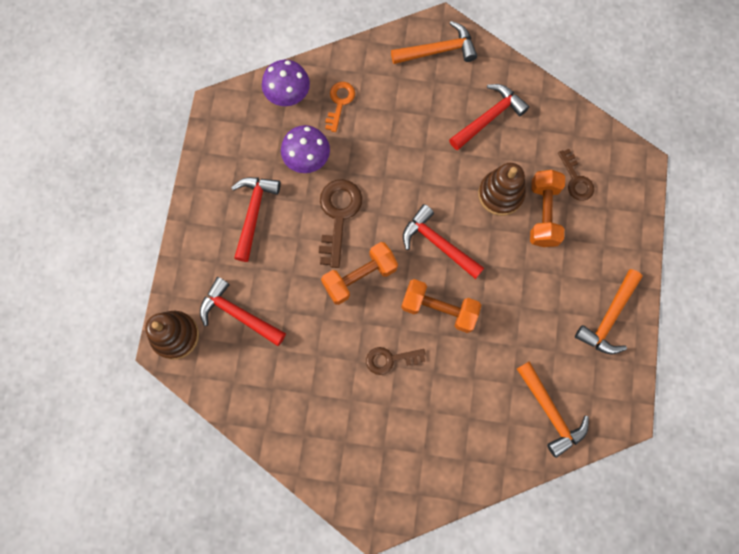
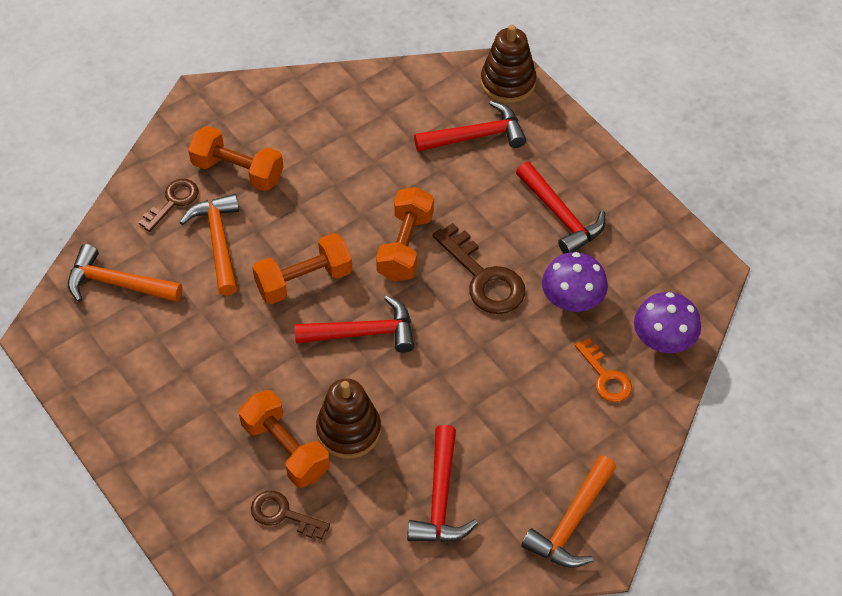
camera: 135 degrees right, 20 degrees down
(390, 359) = (306, 208): brown key -> brown key (173, 202)
(405, 430) = (238, 171): none -> orange dumbbell
(609, 318) = (128, 407): orange hammer -> orange hammer (218, 242)

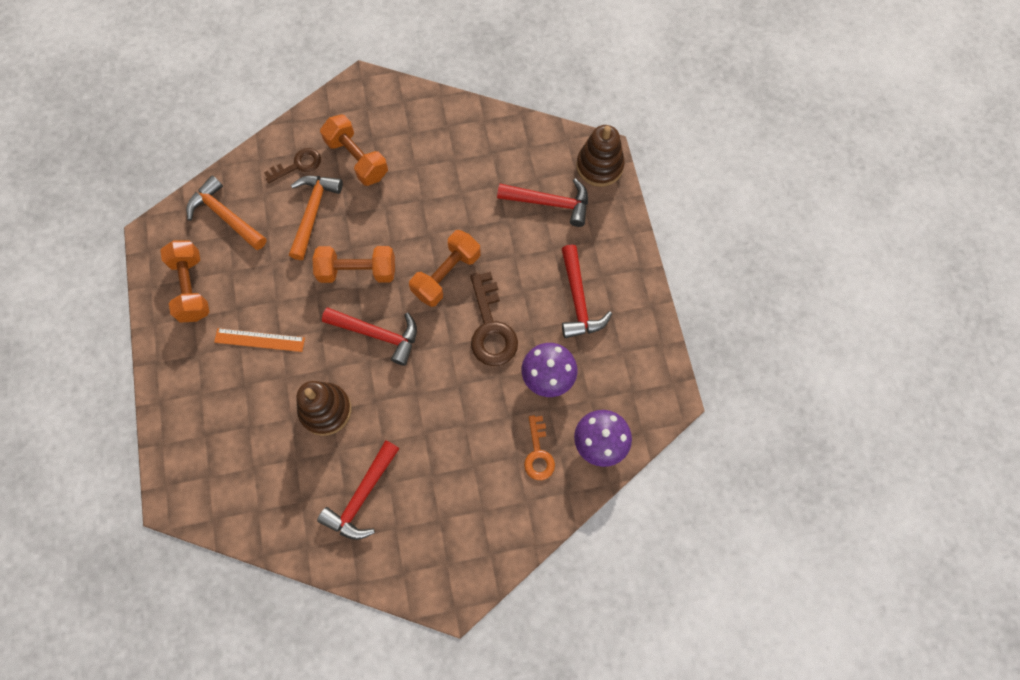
camera: 25 degrees right, 15 degrees up
(231, 392) = (259, 340): none -> orange ruler
(283, 514) = (245, 456): brown key -> none
(286, 449) = (273, 404): orange dumbbell -> orange dumbbell (191, 288)
(571, 522) = (447, 563): orange hammer -> none

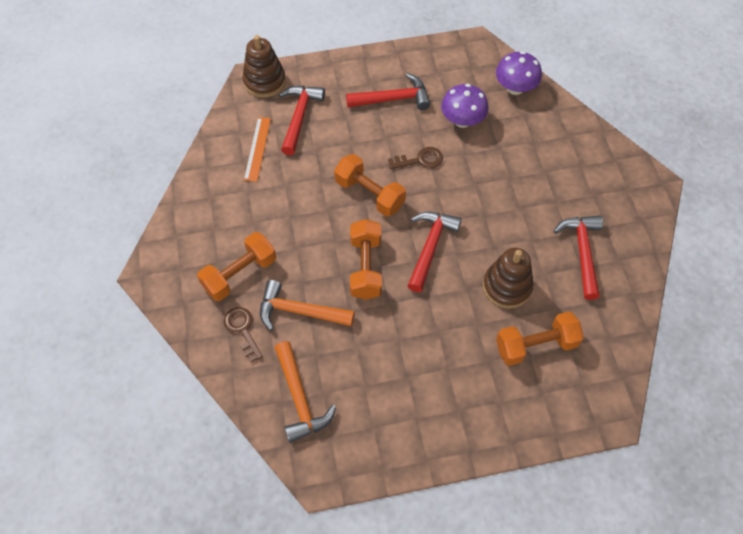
camera: 90 degrees left, 10 degrees down
(191, 288) = (384, 424): orange dumbbell -> orange dumbbell (535, 345)
(225, 216) = (300, 398): orange hammer -> orange hammer turned 60 degrees counterclockwise
(259, 340) = (440, 351): orange ruler -> orange ruler (257, 149)
(362, 496) = (582, 252): red hammer -> red hammer turned 120 degrees counterclockwise
(491, 328) = (420, 160): brown key -> brown key, size x0.62
(538, 453) = (529, 127): orange key -> none

